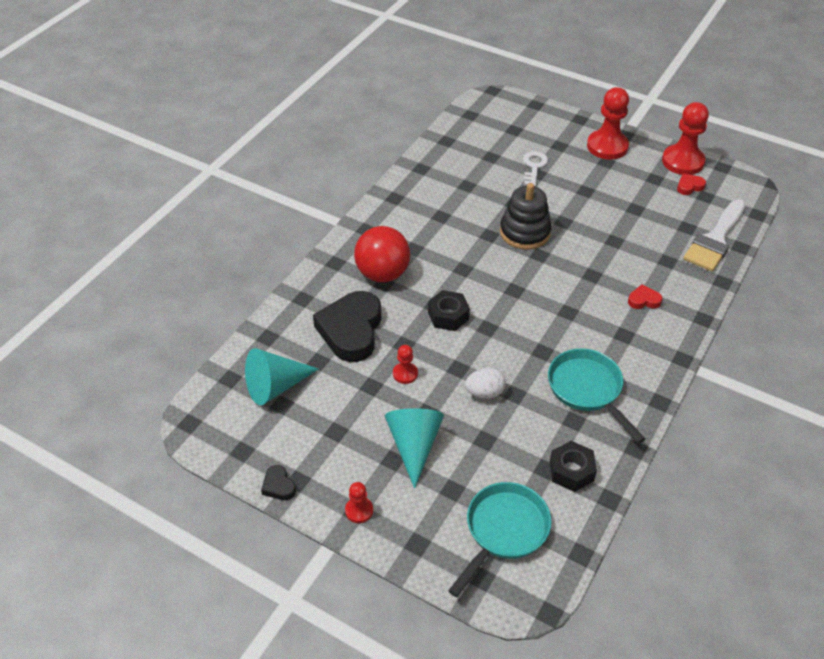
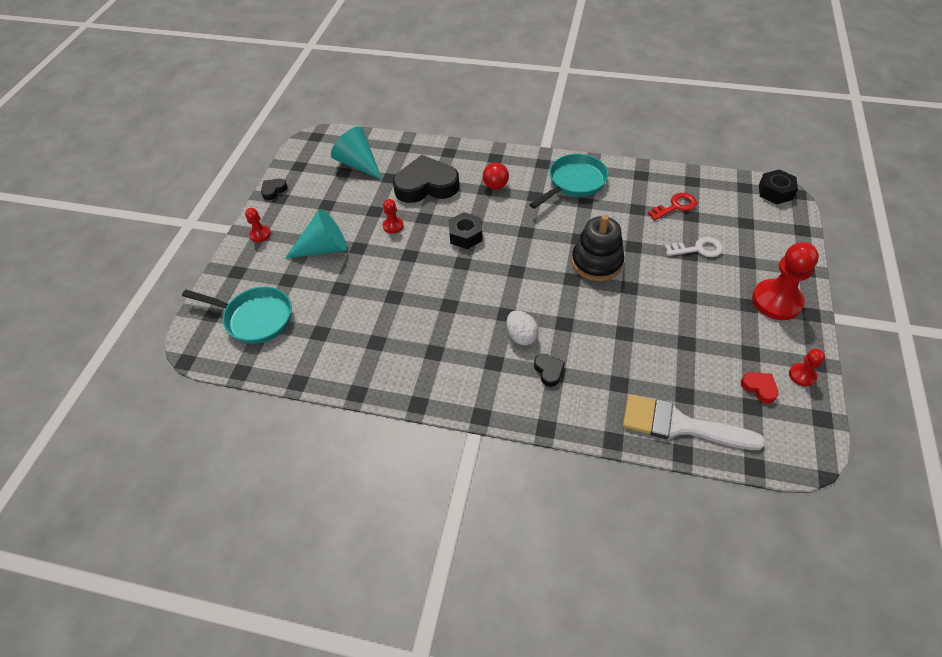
camera: 75 degrees right, 5 degrees up
(382, 274) = (495, 186): red ball -> red ball, size x0.55
(475, 161) = (675, 206): none -> red key
(484, 393) = (389, 277): white egg -> white egg (521, 336)
(571, 471) = (321, 350): black nut -> black nut (775, 192)
(587, 389) = (415, 345): turquoise pan -> turquoise pan (574, 183)
(643, 300) = (549, 371): red heart -> black heart
(682, 161) = (802, 375): red pawn -> red pawn, size x0.49

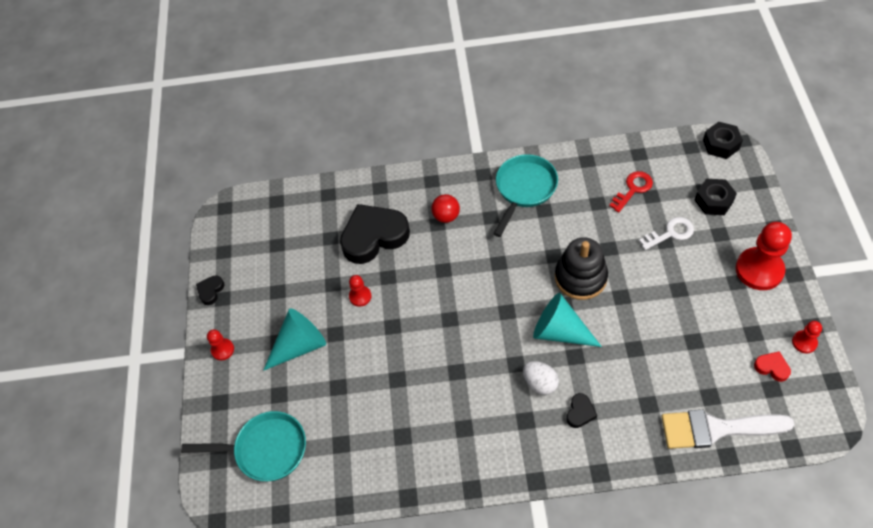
camera: 15 degrees left, 5 degrees up
(358, 164) = (289, 230): turquoise cone -> turquoise cone (560, 331)
(465, 235) = (440, 285): black nut -> black nut (713, 201)
(549, 371) = (580, 412): black heart -> black heart turned 60 degrees clockwise

